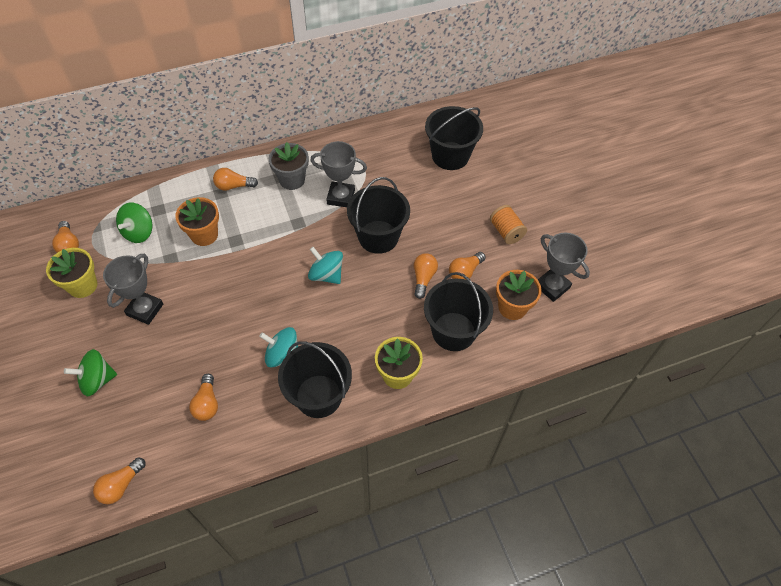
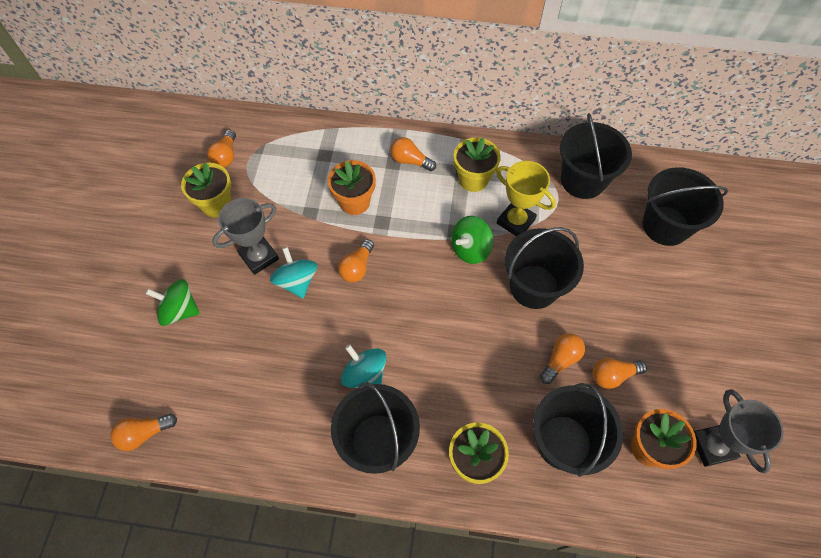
camera: 30 degrees right, 5 degrees up
(139, 232) = (294, 171): green spinning top -> green spinning top (470, 249)
(207, 403) = (265, 389): orange light bulb -> orange light bulb (357, 267)
(292, 180) = (473, 179): grey flower pot -> yellow flower pot
(326, 275) = (455, 304): turquoise spinning top -> turquoise spinning top (297, 281)
(341, 197) = (515, 221): grey trophy -> yellow trophy
(375, 148) = (583, 180): none -> black bucket
(506, 232) = (688, 349): orange spool -> none

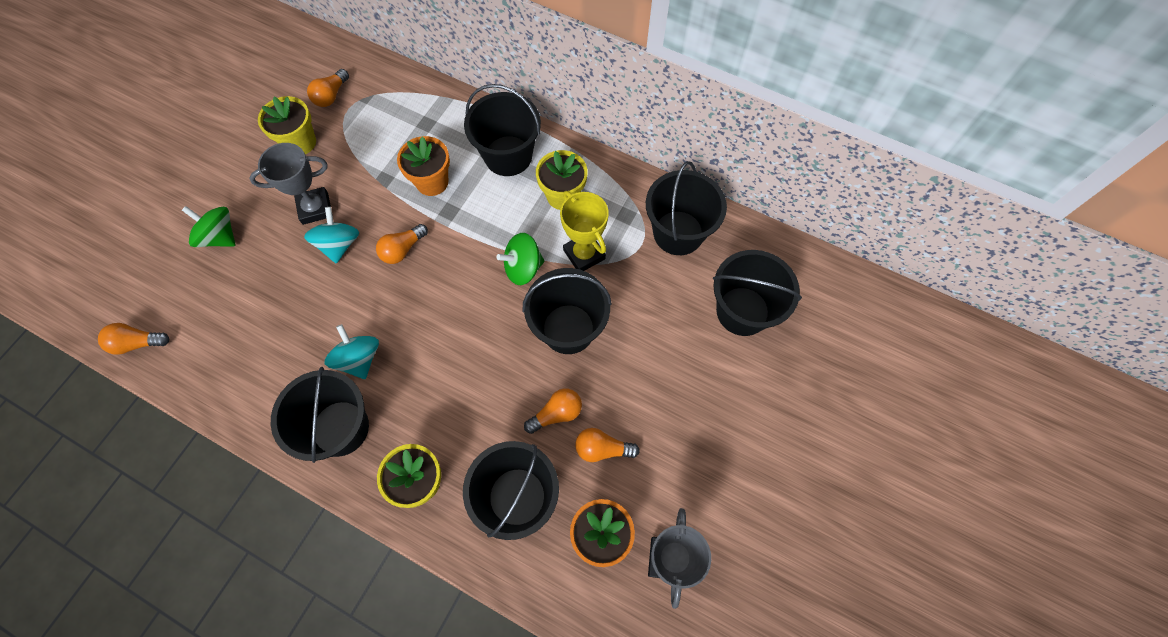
camera: 20 degrees right, 5 degrees up
(410, 161) = (508, 156): orange light bulb -> black bucket

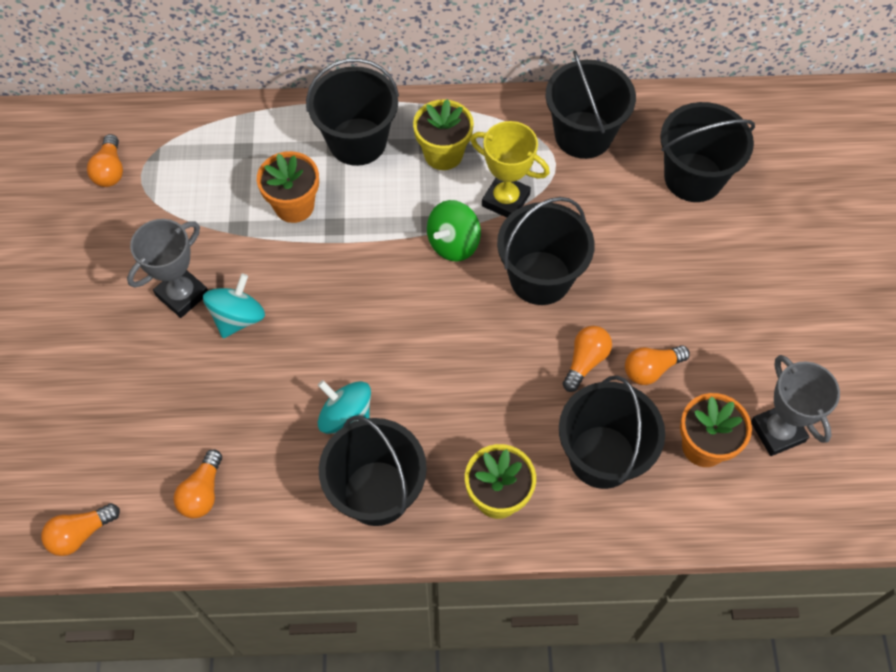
camera: 30 degrees left, 5 degrees down
(220, 237) = (92, 377): green spinning top -> none
(300, 142) = (111, 236): yellow flower pot -> none
(339, 244) = (238, 318): turquoise spinning top -> turquoise spinning top turned 60 degrees clockwise
(402, 249) = (312, 288): orange light bulb -> orange light bulb (202, 492)

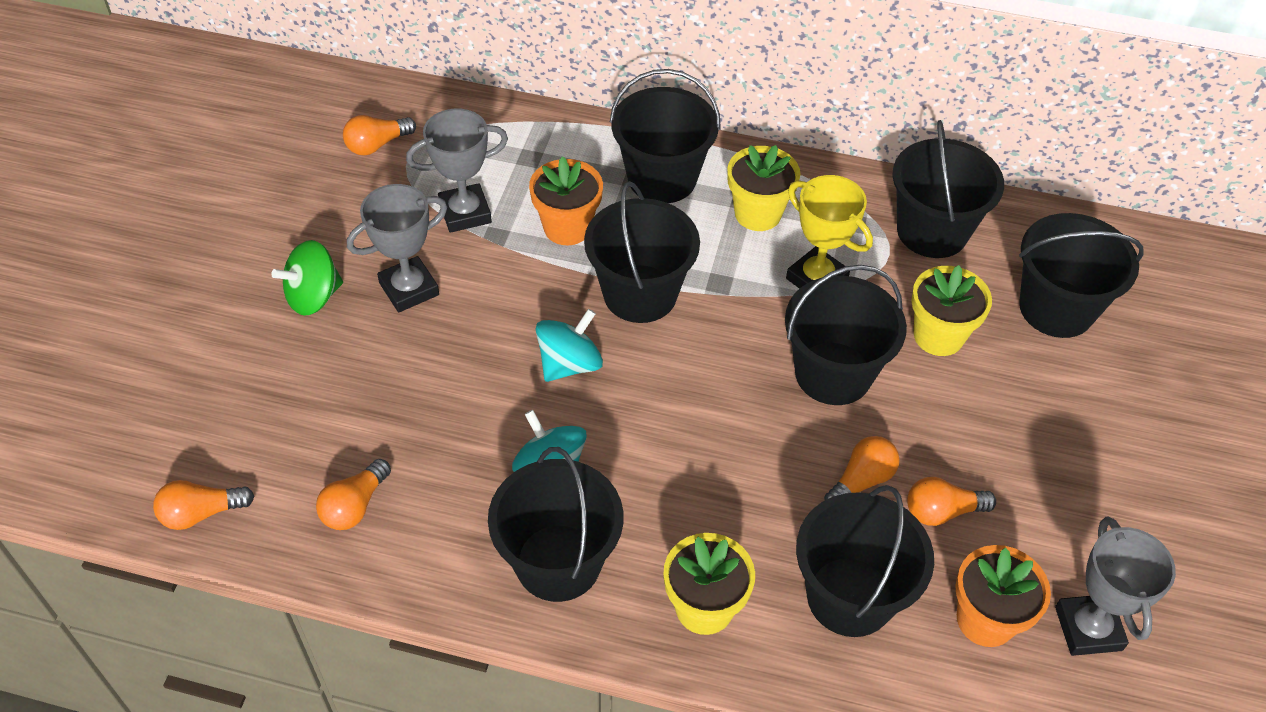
camera: 15 degrees right, 10 degrees down
(110, 170) = (377, 145): orange light bulb -> orange light bulb turned 45 degrees clockwise
(206, 214) = (465, 213): none -> grey trophy
(238, 318) = (463, 328): turquoise spinning top -> turquoise spinning top (569, 364)
(371, 249) = (640, 294): none -> black bucket
(453, 243) = (739, 310): green spinning top -> green spinning top (313, 296)
(611, 224) = (938, 336): none -> yellow flower pot

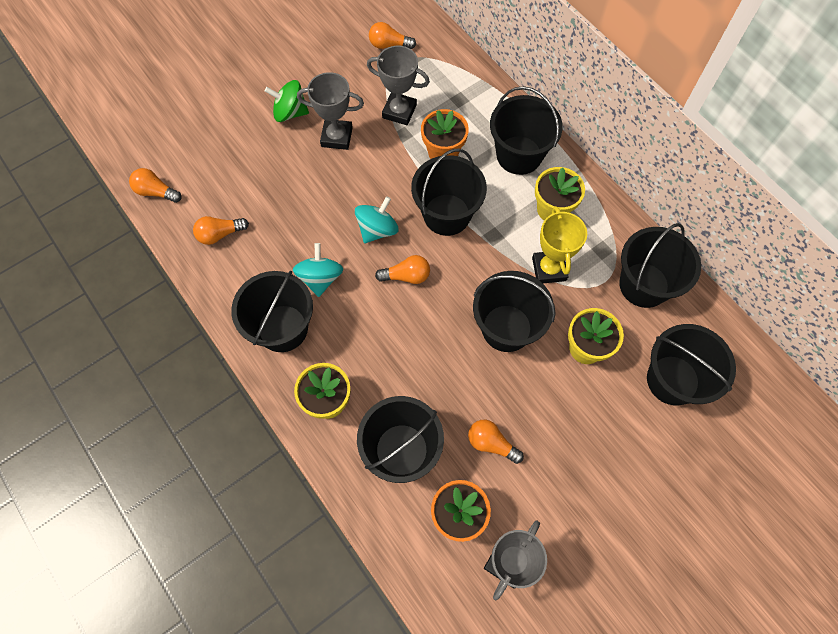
camera: 40 degrees right, 15 degrees up
(569, 364) = (377, 229): turquoise spinning top -> turquoise spinning top turned 45 degrees counterclockwise
(861, 481) = (465, 396): orange light bulb -> orange light bulb (406, 276)

